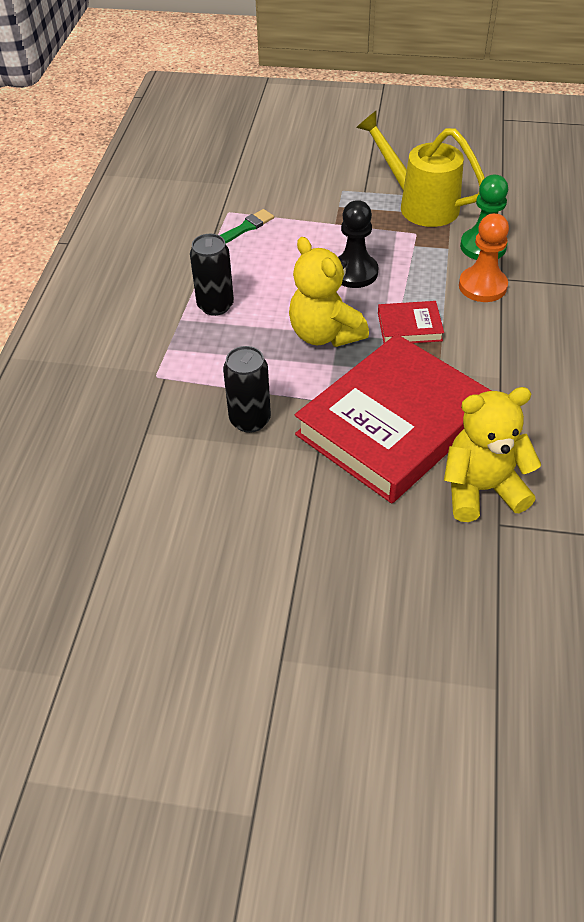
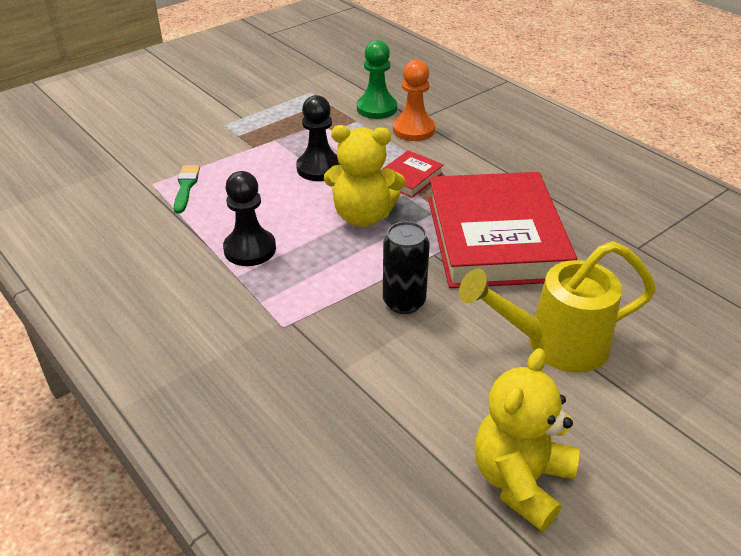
camera: 50 degrees left, 10 degrees down
(215, 305) = (250, 249): black can -> black pawn
(419, 204) = (295, 106): yellow watering can -> yellow watering can (553, 344)
(481, 489) = (599, 236): yellow teddy bear -> yellow teddy bear (520, 480)

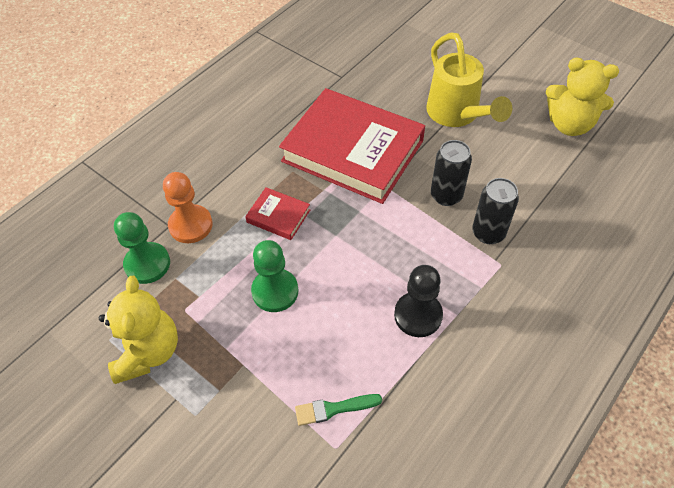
camera: 100 degrees left, 15 degrees up
(319, 168) = (275, 291): black pawn -> green pawn
(333, 326) = (488, 233): none -> black can
(363, 216) = (346, 240): yellow teddy bear -> yellow teddy bear (148, 352)
(495, 238) = (352, 151): red book -> red book turned 45 degrees clockwise

